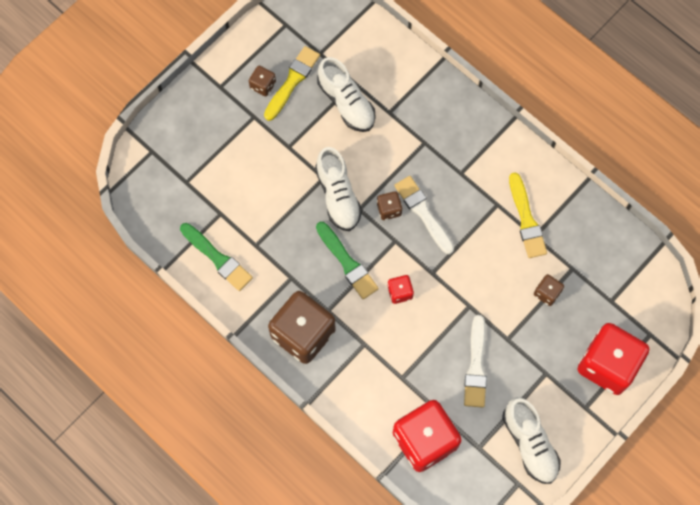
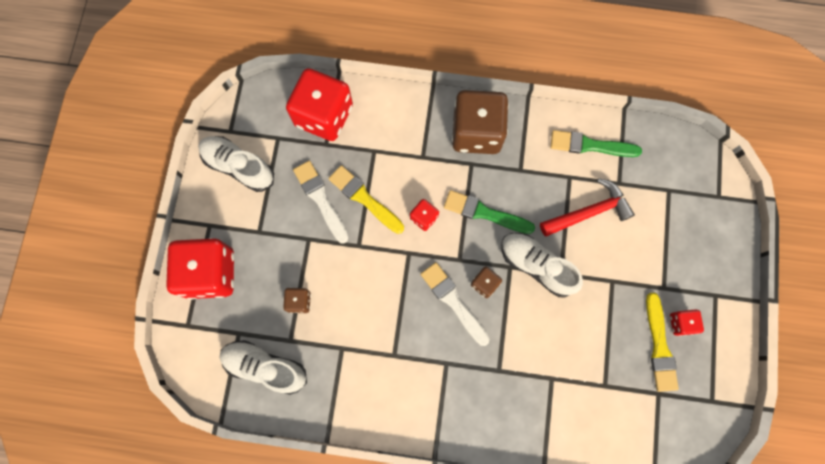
camera: 145 degrees right, 5 degrees up
(263, 85) = (681, 323): brown dice -> red dice
(263, 207) = (589, 212): none -> red hammer
(346, 103) = (596, 360): white shoe -> white shoe (265, 367)
(423, 213) = (453, 301): white brush -> white brush turned 150 degrees counterclockwise
(526, 219) = (359, 358): yellow brush -> yellow brush (364, 198)

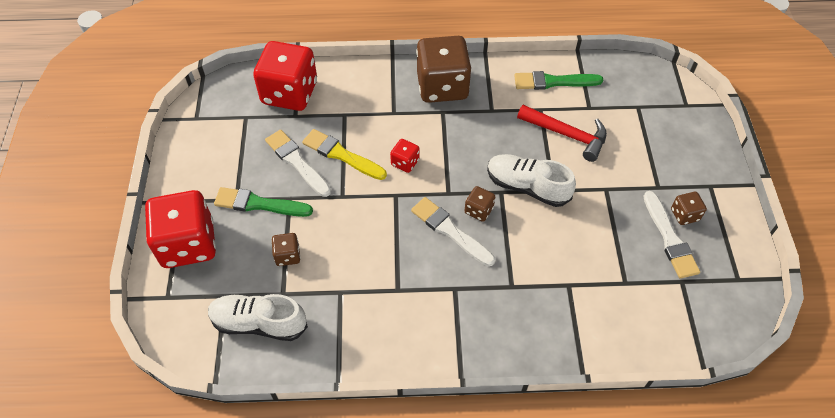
camera: 10 degrees left, 20 degrees down
(239, 166) = (208, 146): white shoe -> none
(484, 213) = (465, 150): green brush -> green brush (259, 204)
(589, 212) = (567, 135): red hammer -> red hammer turned 60 degrees clockwise
(659, 346) = (669, 238): yellow brush -> white brush
(681, 323) = (684, 215): red dice -> brown dice

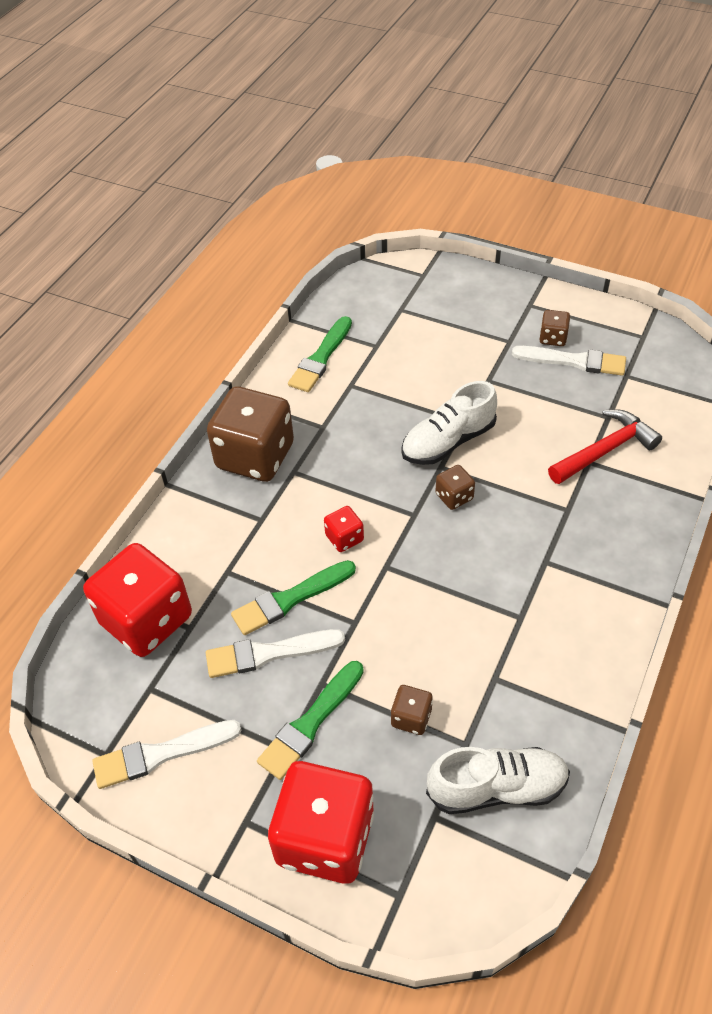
camera: 60 degrees left, 5 degrees down
(259, 323) = (497, 788): white shoe -> white shoe turned 135 degrees counterclockwise
(341, 155) = (290, 599): yellow brush -> green brush
(450, 230) = (467, 534): white brush -> white brush (161, 754)
(567, 135) = (400, 379): red hammer -> red hammer (605, 450)

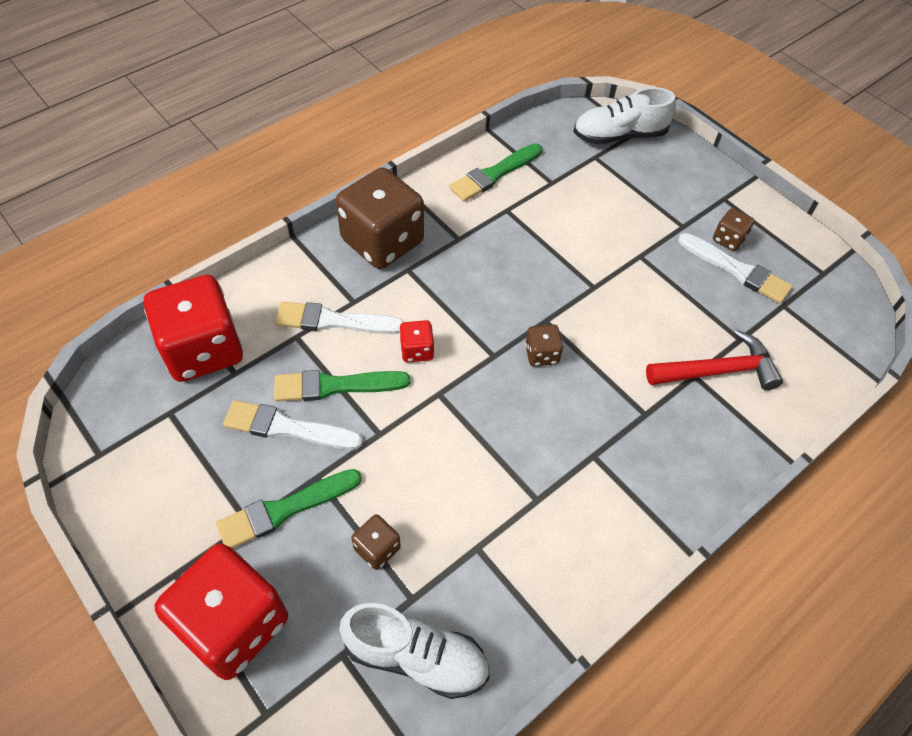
camera: 20 degrees right, 5 degrees up
(161, 754) = (143, 476): white brush -> white brush (334, 321)
(448, 441) = (566, 299): white shoe -> white shoe (619, 135)

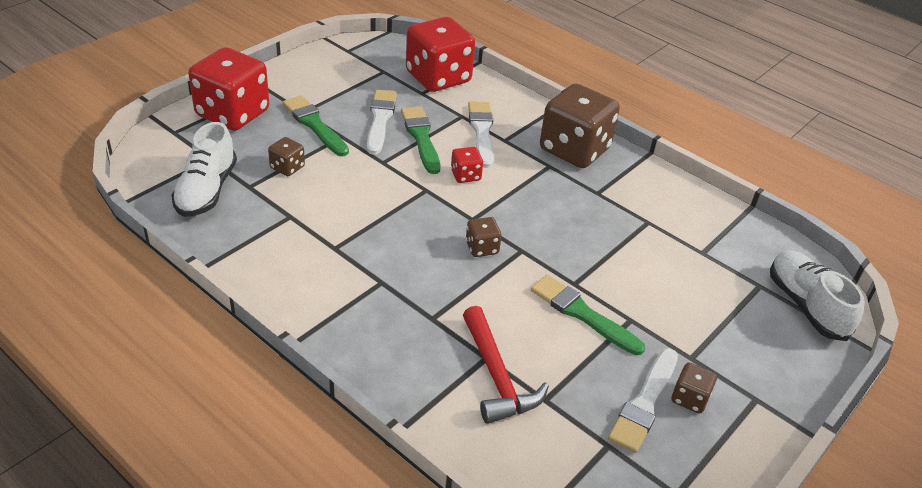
camera: 80 degrees right, 15 degrees down
(494, 174) = (691, 212): green brush -> green brush (582, 314)

